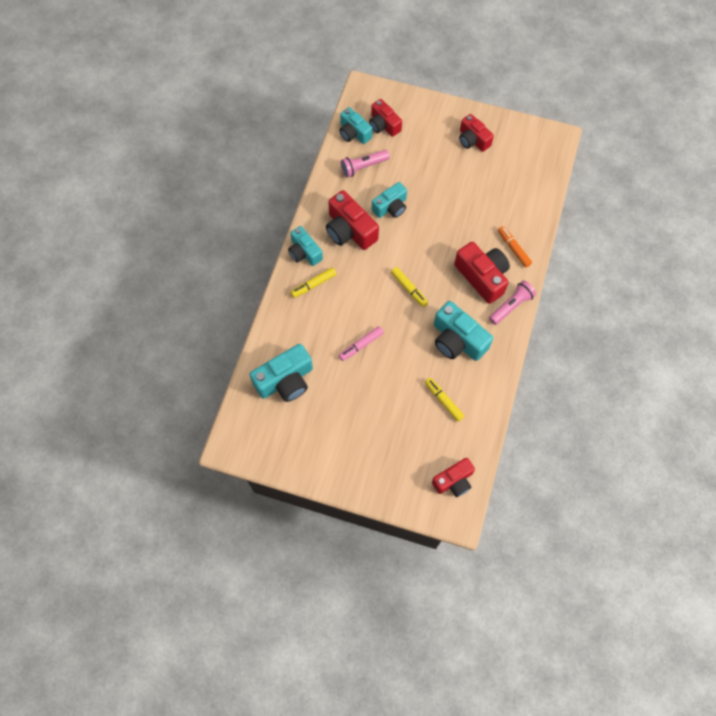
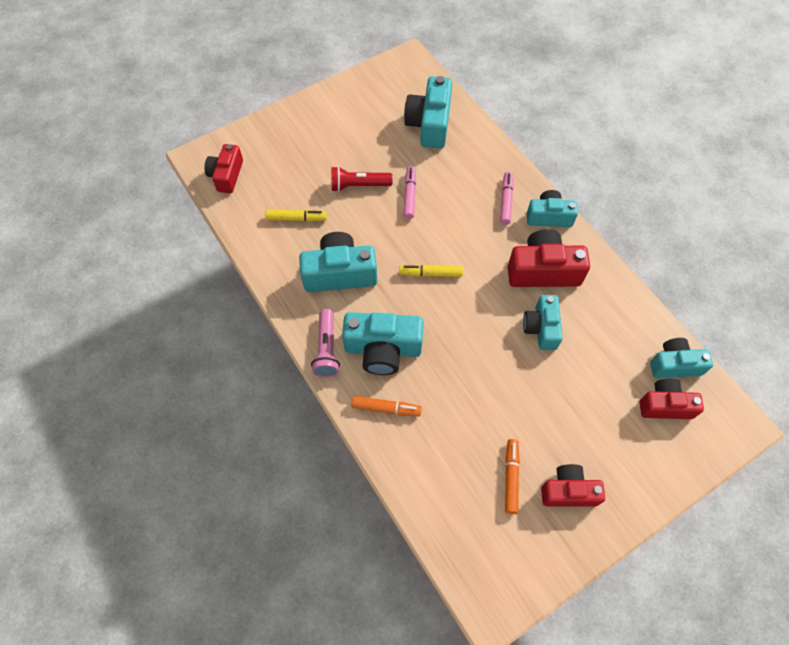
camera: 130 degrees right, 5 degrees down
(313, 285) = (506, 201): yellow marker -> pink marker
(363, 167) = (617, 340): pink flashlight -> none
(382, 384) = (358, 185): none -> red flashlight
(482, 277) = (383, 349): red camera -> turquoise camera
(491, 168) = (511, 477): none -> orange marker

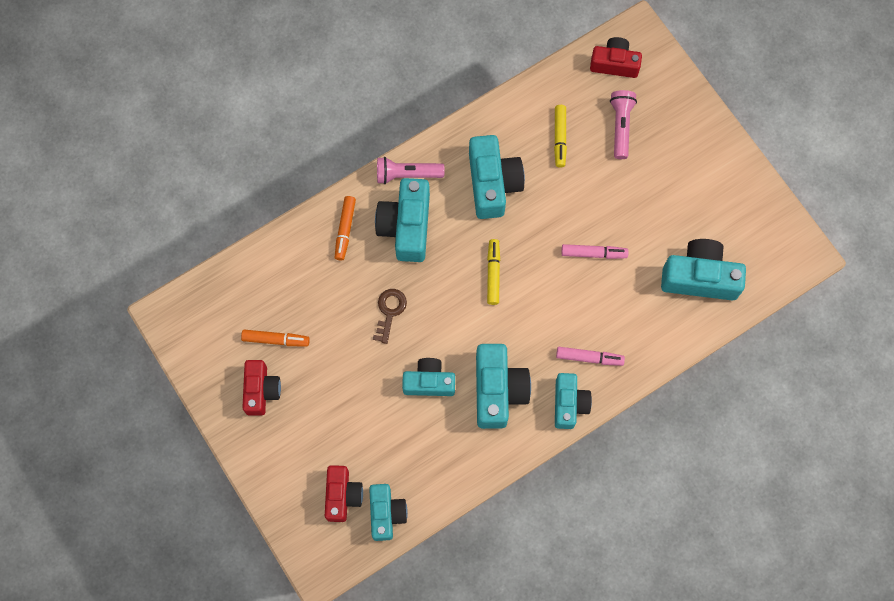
camera: 90 degrees right, 10 degrees up
(289, 172) = (621, 126): none -> pink flashlight
(358, 185) = (606, 199): red flashlight -> none
(473, 364) = (389, 311): none -> brown key
(543, 271) = (498, 390): red camera -> turquoise camera

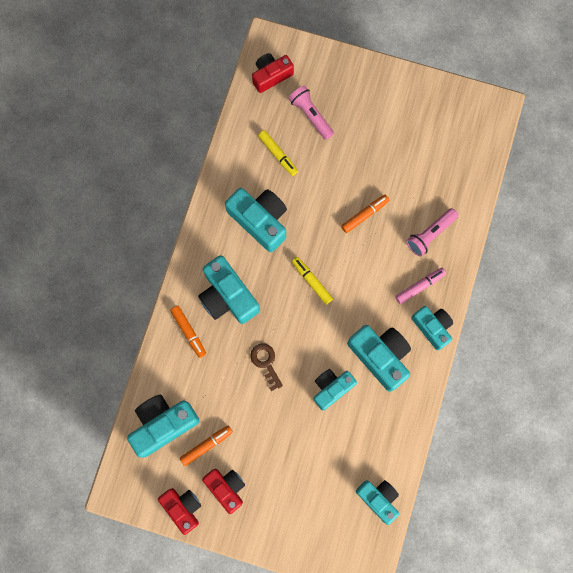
camera: 40 degrees left, 5 degrees up
(342, 495) = (340, 511): red camera -> red camera (183, 508)
(407, 174) = (198, 260): pink flashlight -> pink flashlight (430, 234)
(593, 253) = (364, 215): pink marker -> orange marker
(699, 277) = (444, 176): turquoise camera -> turquoise camera (163, 424)

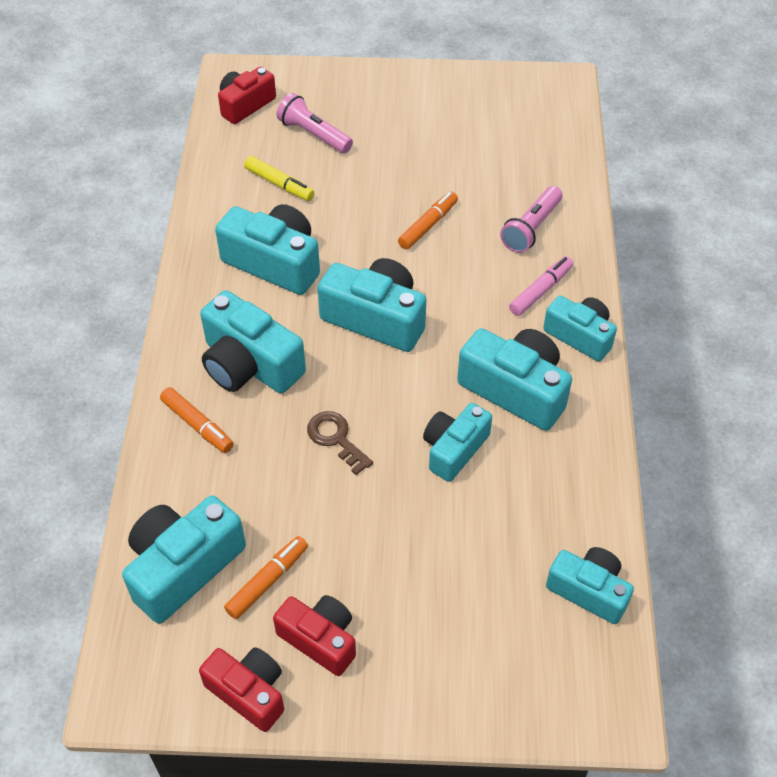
camera: 15 degrees left, 25 degrees down
(311, 281) = (376, 318): yellow marker -> turquoise camera

